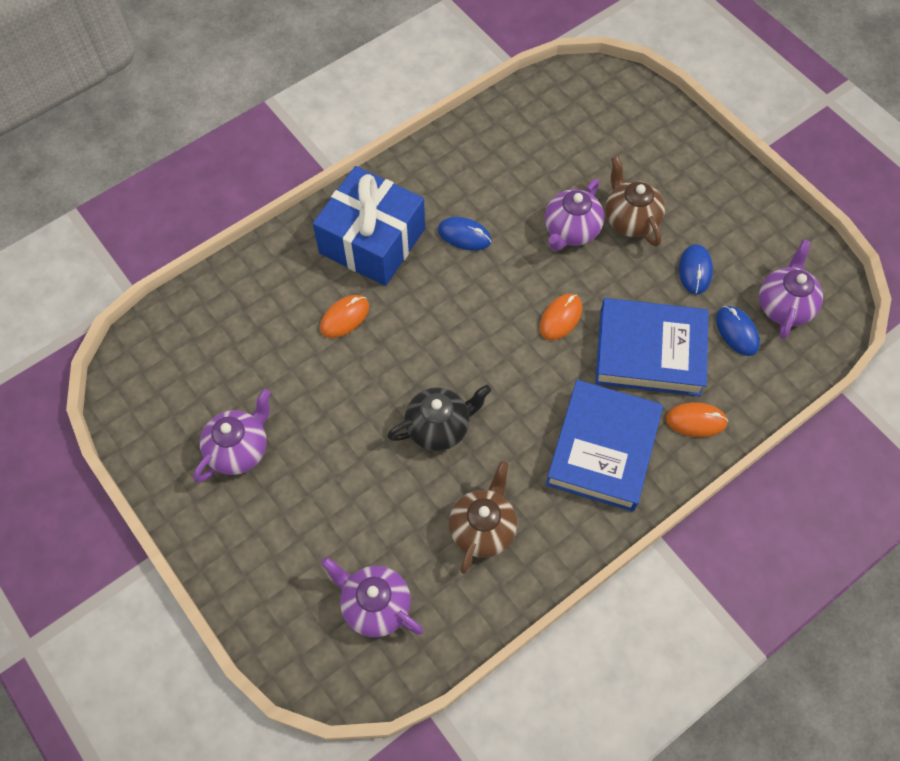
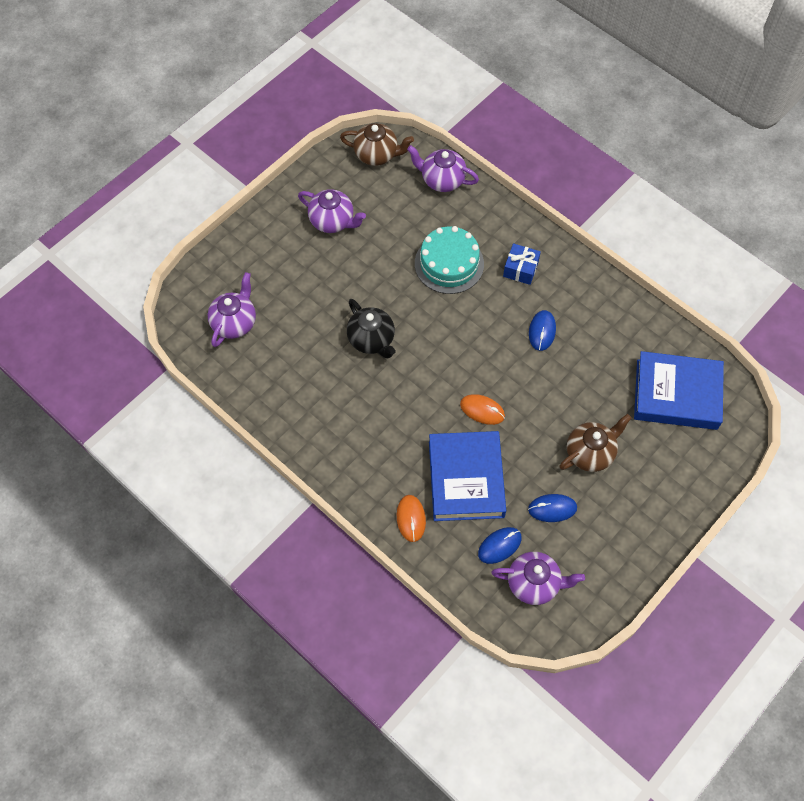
camera: 80 degrees right, 0 degrees up
(344, 317) = (449, 264): orange mouse -> turquoise cake
(372, 241) = (520, 269): blue gift -> blue gift, size x0.47
(483, 529) = (298, 380): brown teapot -> brown teapot (377, 155)
(571, 231) = (567, 408): purple teapot -> purple teapot (442, 180)
(603, 449) = (374, 453): blue book -> blue book (676, 394)

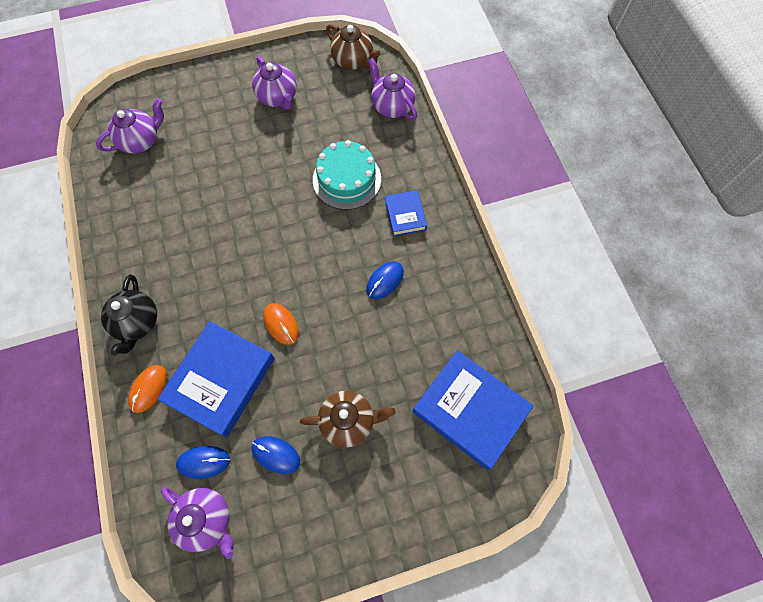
camera: 30 degrees right, 5 degrees up
(371, 340) = (235, 211): black teapot -> black teapot (137, 322)
(520, 269) = (405, 215): blue gift -> blue book

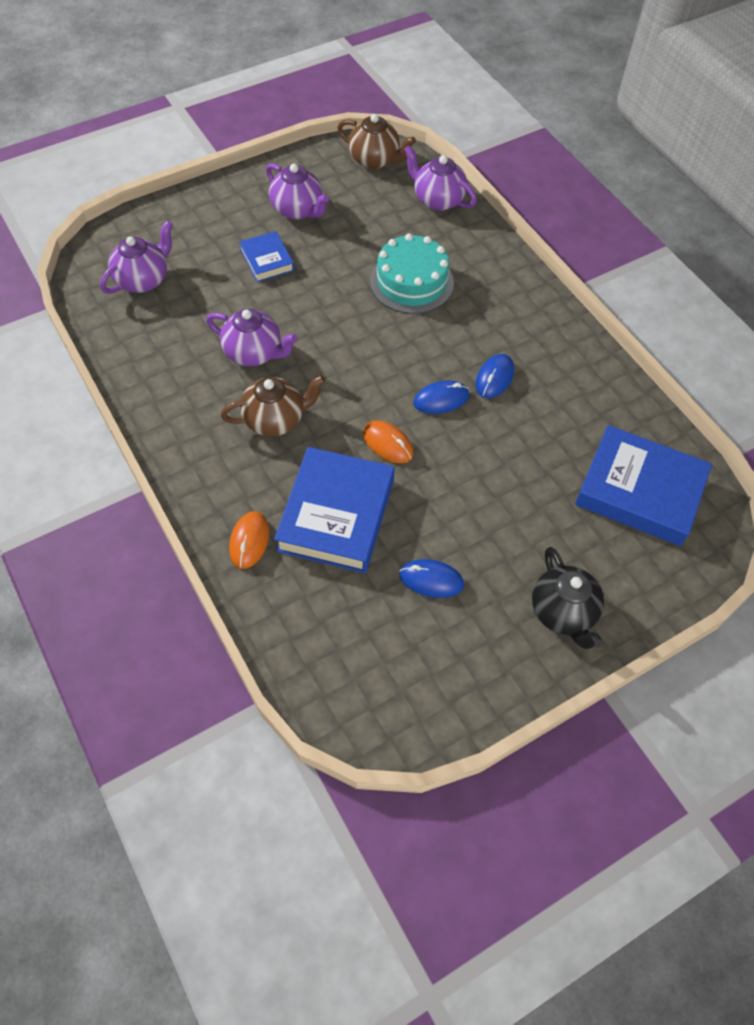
camera: 15 degrees left, 10 degrees down
(137, 322) = (209, 473): black teapot -> black teapot (563, 612)
(204, 462) = (346, 605): blue mouse -> blue mouse (441, 399)
(207, 519) = (372, 664): purple teapot -> purple teapot (254, 353)
(348, 421) = (504, 528): brown teapot -> brown teapot (275, 420)
(405, 215) = (493, 307): blue book -> blue book (267, 260)

